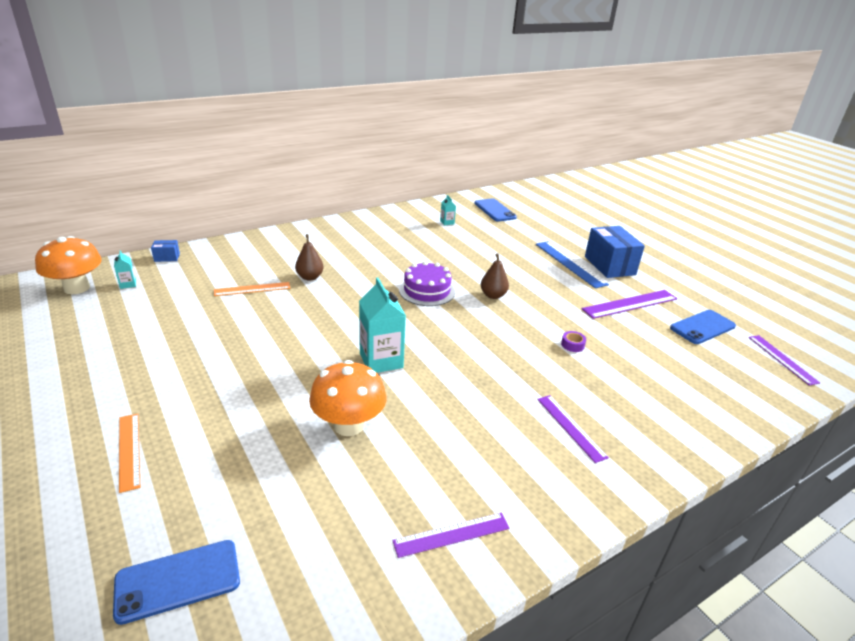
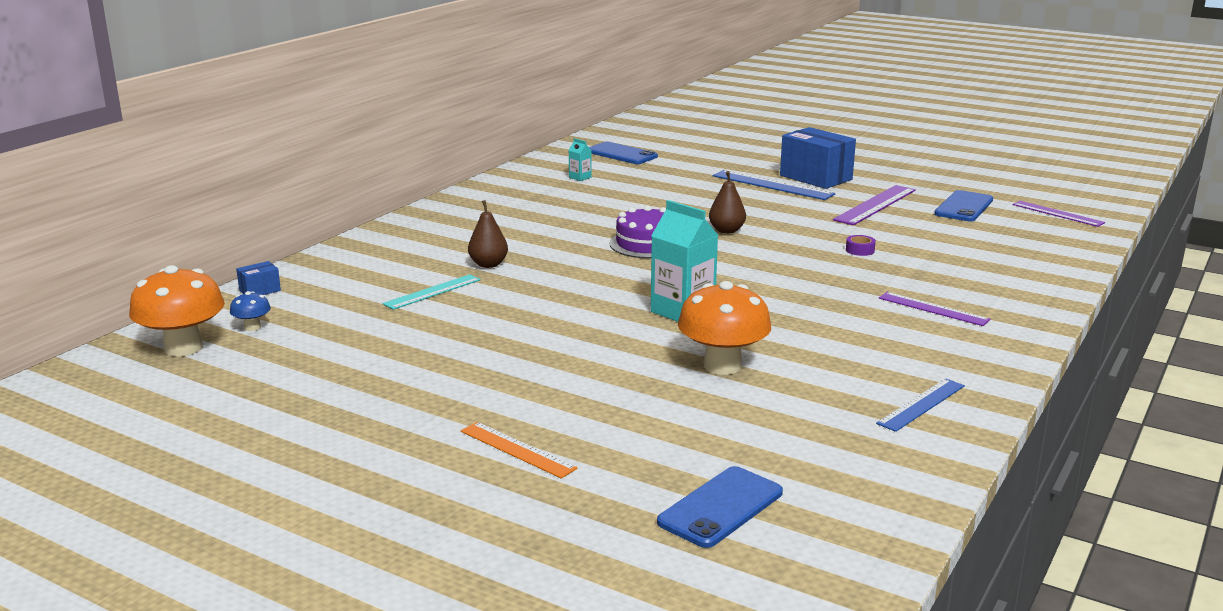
camera: 25 degrees left, 10 degrees down
(128, 284) = (252, 327): turquoise carton -> blue mushroom
(252, 289) = (432, 292): orange ruler -> turquoise ruler
(451, 534) = (921, 404): purple ruler -> blue ruler

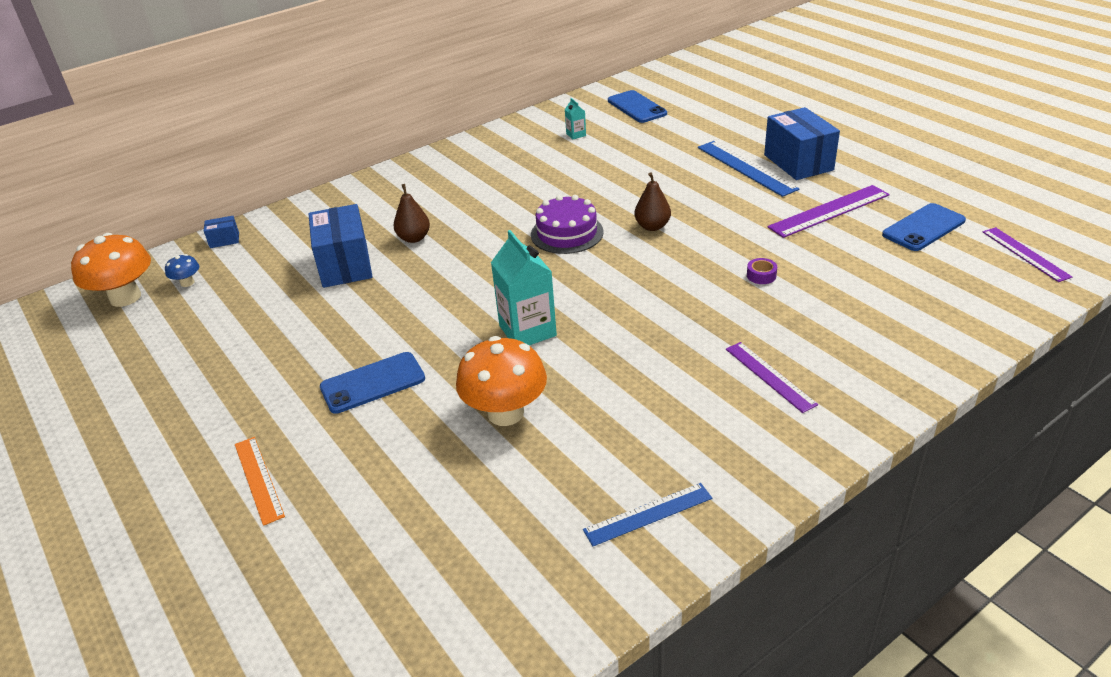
camera: 25 degrees right, 15 degrees up
(432, 292) = (345, 265): turquoise ruler -> blue box
(721, 507) = (358, 603): blue phone -> blue phone (373, 383)

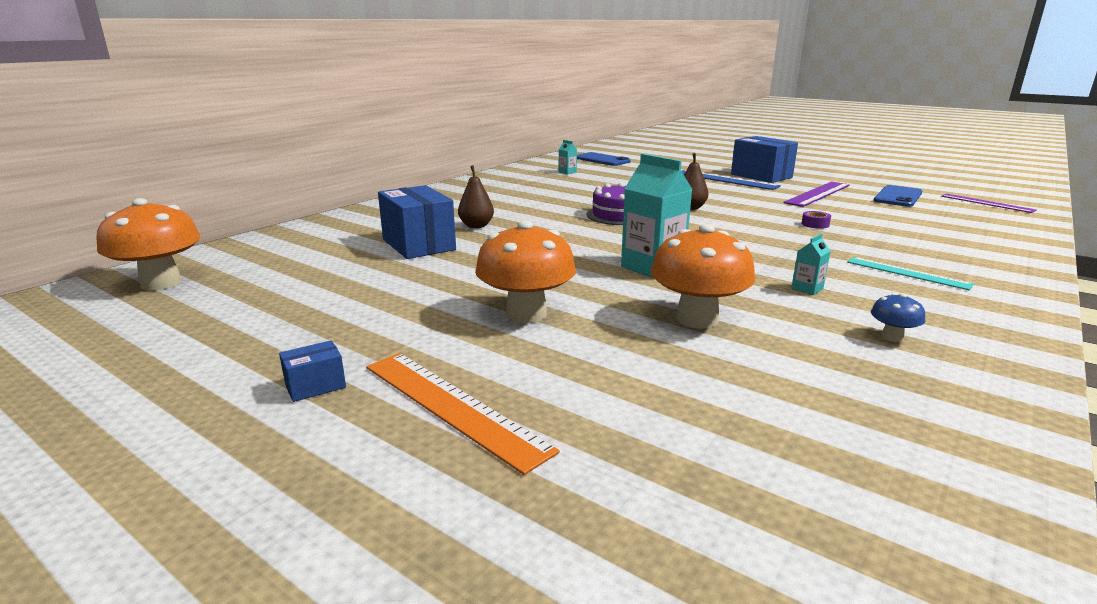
camera: 20 degrees left, 15 degrees down
(187, 283) = (238, 267): blue mushroom -> blue mushroom (892, 337)
(224, 240) = (266, 239): blue box -> blue box (315, 386)
(258, 479) = (452, 406): orange ruler -> orange ruler, size x1.51
(373, 383) = (526, 314): blue phone -> orange mushroom
(643, 386) = (807, 289): none -> turquoise carton
(648, 514) = (941, 371): blue ruler -> none
(769, 376) = (907, 273): purple ruler -> turquoise ruler

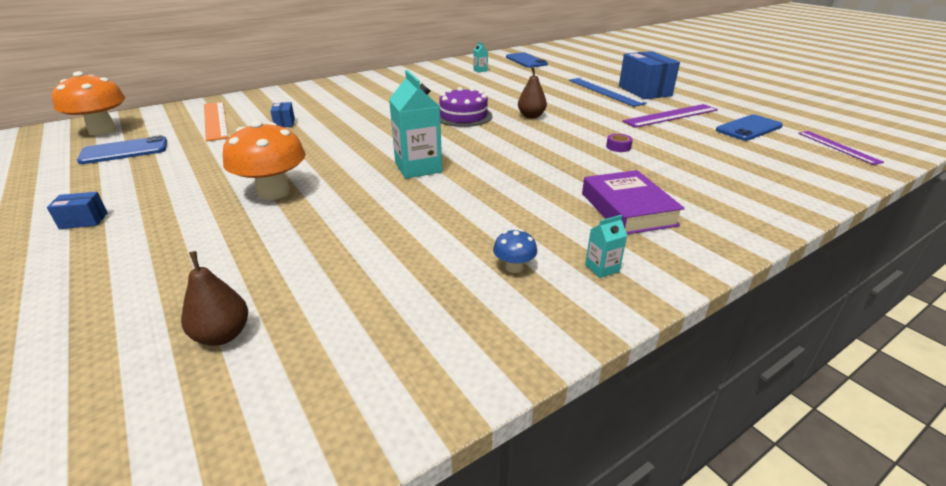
camera: 20 degrees right, 10 degrees up
(239, 301) = (124, 151): none -> blue phone
(419, 244) = (284, 123): blue box -> blue box, size x0.45
(452, 406) = (134, 253): orange ruler -> orange ruler (215, 120)
(476, 226) = (344, 112): brown pear -> brown pear (223, 335)
(697, 319) = (383, 219): orange mushroom -> none
(807, 289) = (512, 208): turquoise carton -> turquoise carton (602, 268)
(907, 273) = (628, 209): turquoise ruler -> purple book

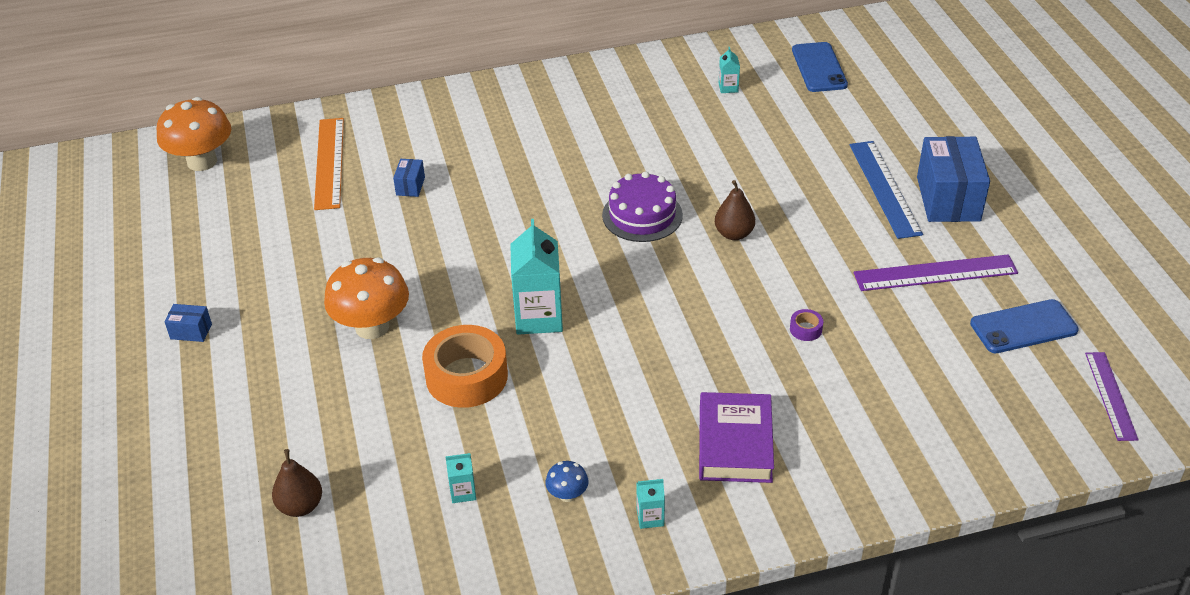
camera: 20 degrees right, 10 degrees up
(124, 151) = (226, 212): blue phone -> none
(373, 207) = (466, 376): none -> orange tape
(409, 285) = (463, 492): none -> turquoise carton

